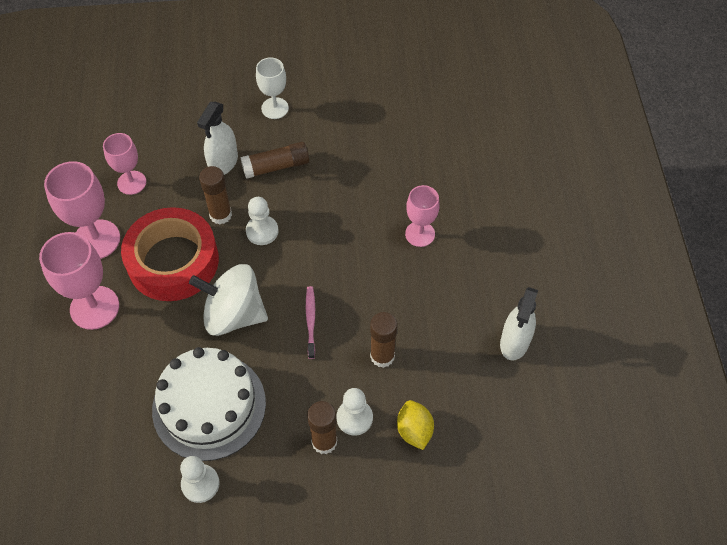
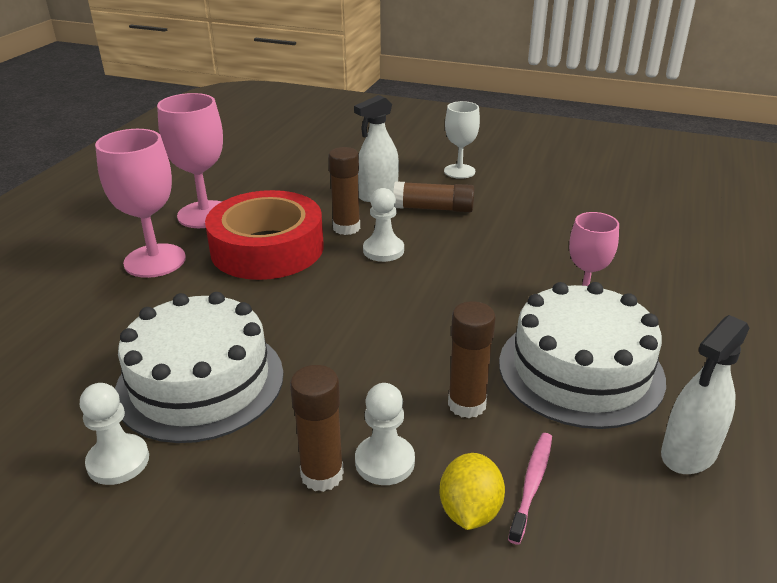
camera: 25 degrees right, 25 degrees down
(131, 182) = (274, 187): pink goblet -> none
(234, 314) = (299, 307): white spinning top -> none
(310, 321) = (389, 340): pink toothbrush -> pink toothbrush (532, 484)
(438, 300) = (580, 370): none -> white cake

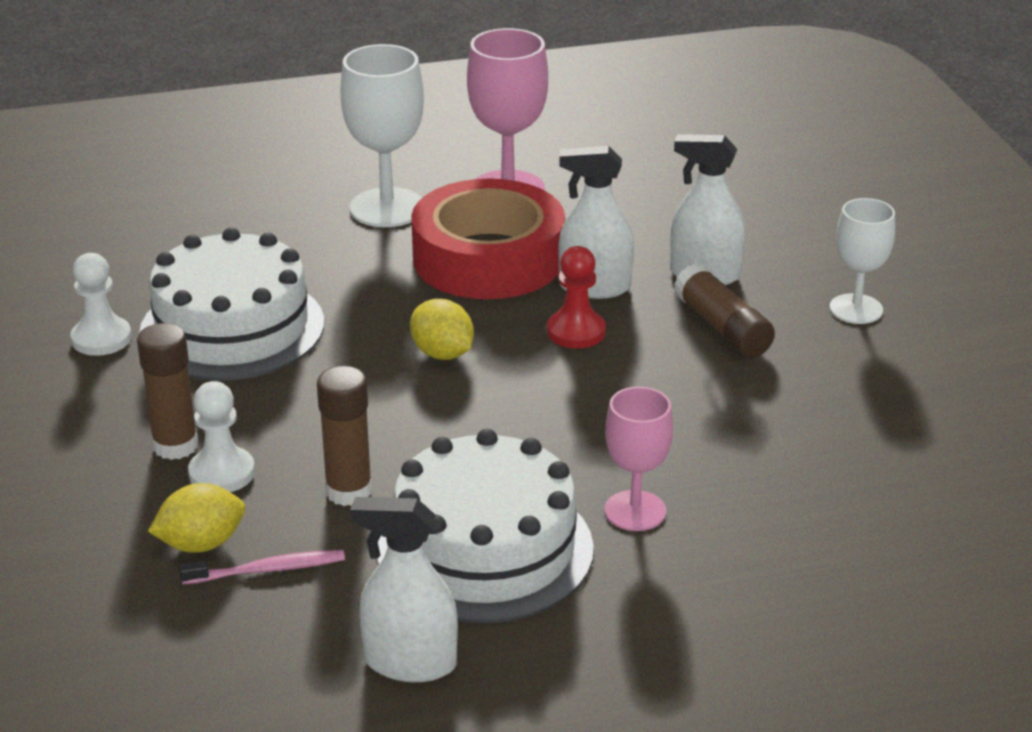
camera: 55 degrees right, 0 degrees up
(155, 261) = (387, 208): pink goblet -> white goblet
(346, 228) = (594, 287): brown glue stick -> white spray bottle
(349, 304) = (442, 354): none -> yellow lemon
(383, 250) = (576, 332): white pawn -> red pawn

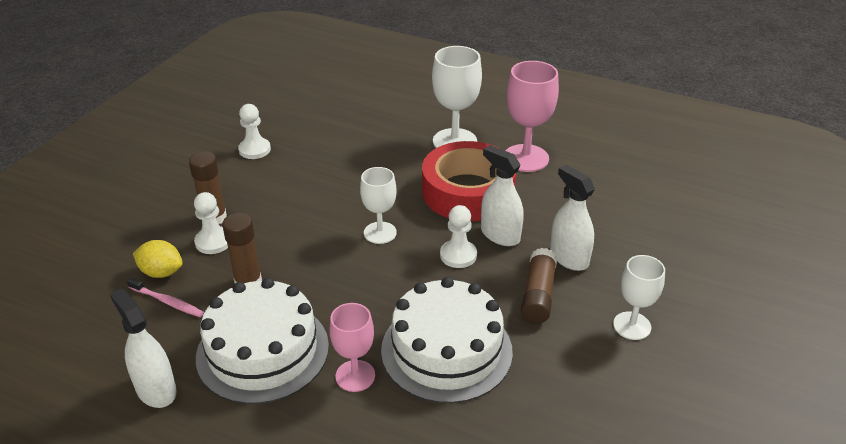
camera: 40 degrees right, 5 degrees up
(232, 328) = (310, 171): white cake -> white cake (446, 350)
(442, 354) = (380, 233): yellow lemon -> white goblet
(576, 332) = (458, 255): red pawn -> white pawn

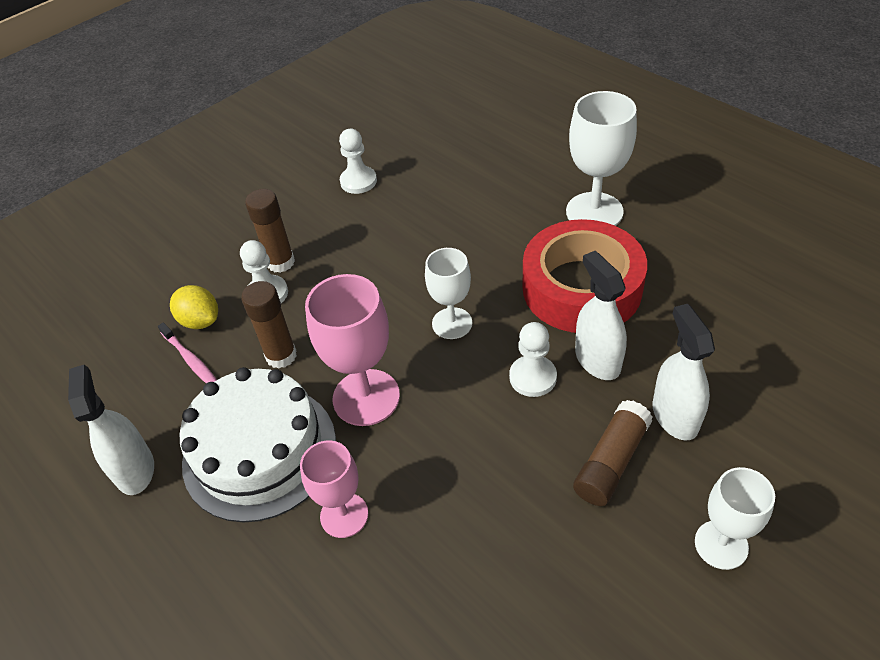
camera: 25 degrees right, 10 degrees up
(446, 350) = (463, 511): white cake -> none
(526, 158) = (677, 253): pink goblet -> pink goblet (366, 397)

